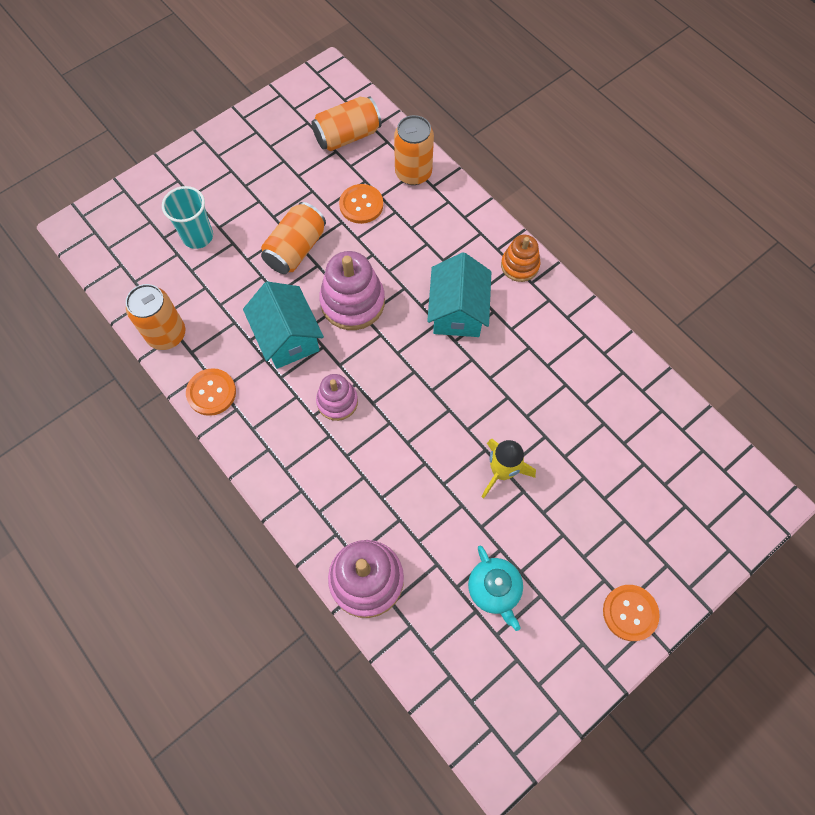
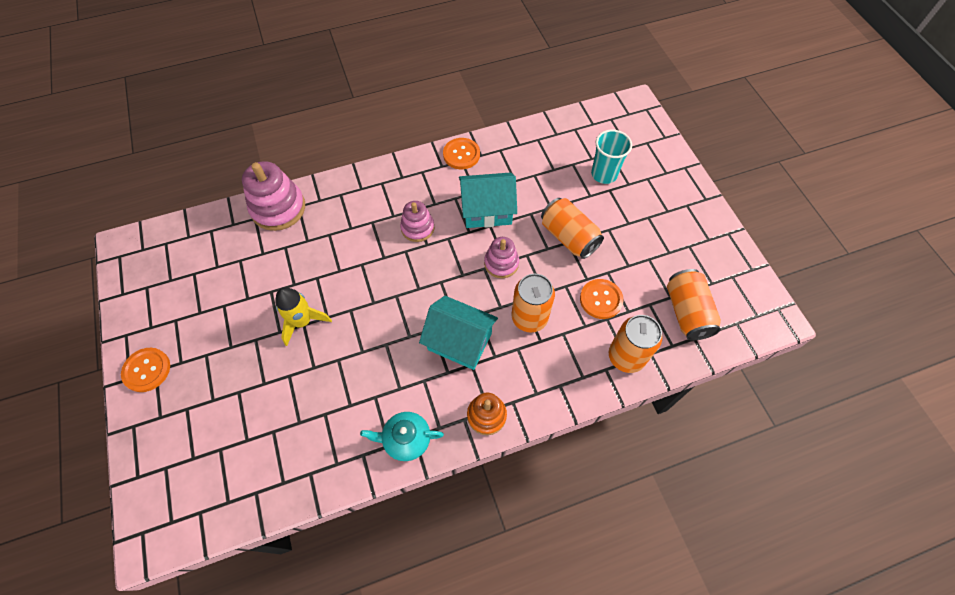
camera: 110 degrees right, 5 degrees down
(166, 334) = (520, 139): orange can -> orange can (529, 317)
(352, 302) = (501, 263): pink stacking toy -> pink stacking toy, size x0.61
(494, 589) = (223, 283): turquoise teapot -> turquoise teapot (406, 439)

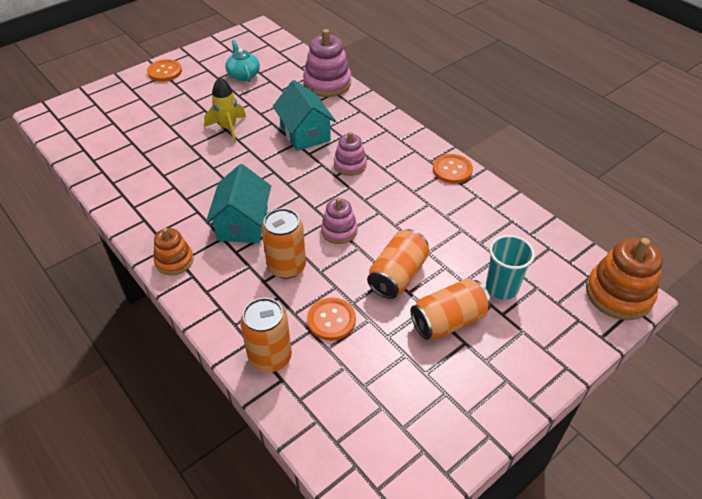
camera: 70 degrees right, 15 degrees down
(406, 439) = (140, 215): turquoise teapot -> turquoise teapot (243, 75)
(487, 210) = (396, 205): turquoise house -> turquoise house (305, 133)
(631, 111) = (618, 294): none -> orange stacking toy
(687, 312) = (349, 406): orange can -> orange can (448, 321)

